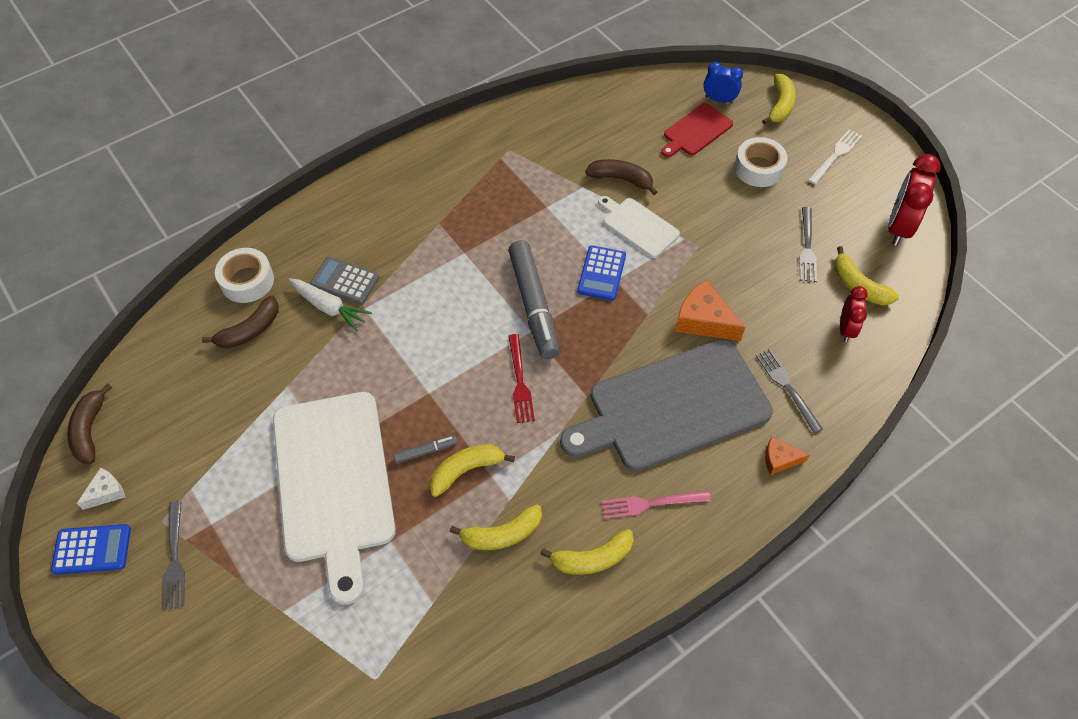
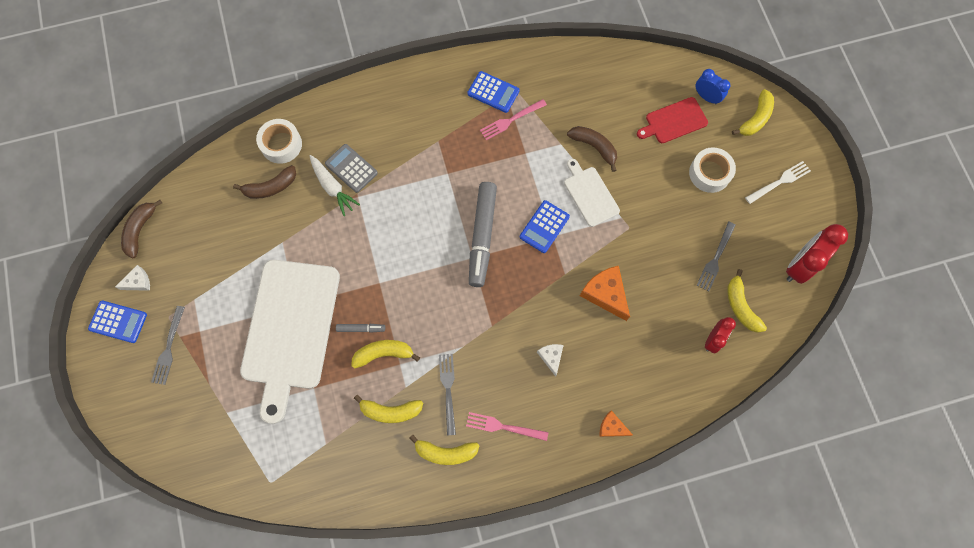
camera: 20 degrees right, 15 degrees up
(483, 158) = (493, 92): none -> blue calculator
(515, 180) = (510, 120): none -> pink fork
(520, 382) = (448, 297): red fork -> none
(672, 407) = (551, 357): grey cutting board -> white cheese
(786, 387) = (644, 371): grey fork -> grey fork (448, 390)

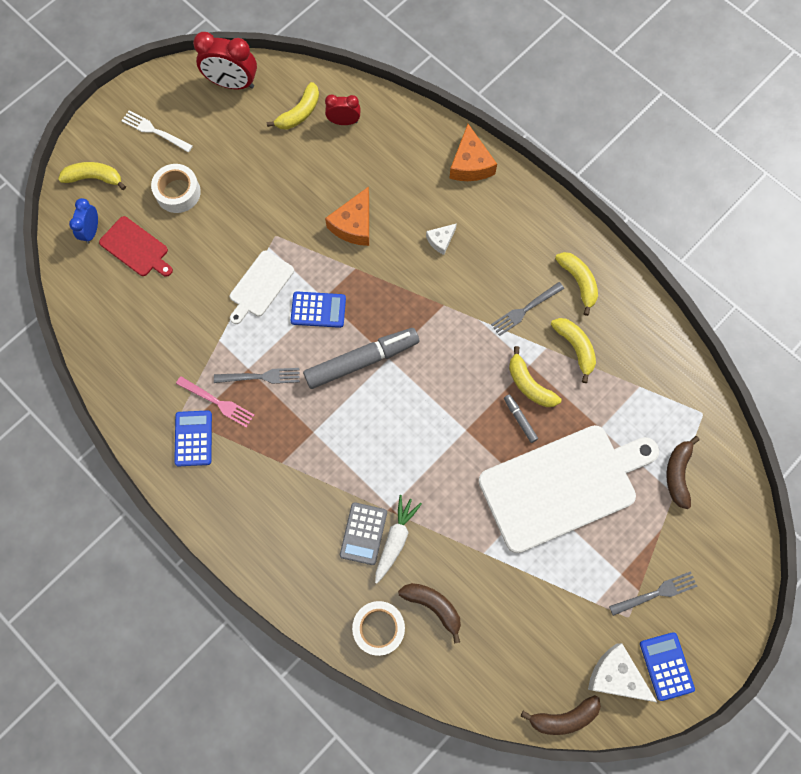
camera: 120 degrees left, 0 degrees up
(138, 282) = (616, 676): white cheese -> white cheese, size x1.75
(503, 427) = (526, 248): pink fork -> none
(594, 147) = (205, 307): brown banana -> brown banana (677, 474)
(612, 427) = (470, 164): orange cheese -> orange cheese, size x1.75
(715, 259) = (265, 151): grey fork -> grey fork (261, 376)

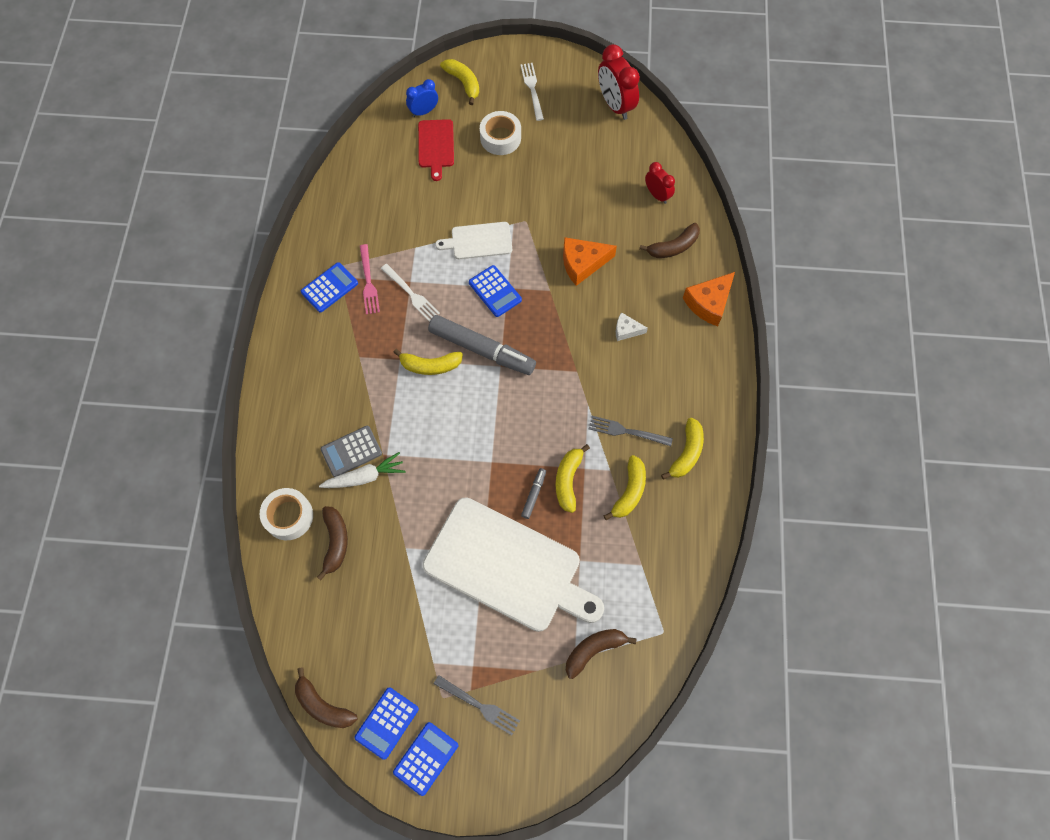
camera: 50 degrees right, 5 degrees down
(261, 376) = (411, 294): grey fork -> white fork
(299, 113) = (635, 163): yellow banana -> yellow banana (430, 366)
(400, 148) = (673, 247): none -> brown banana
(616, 676) = (387, 723): white cheese -> blue calculator

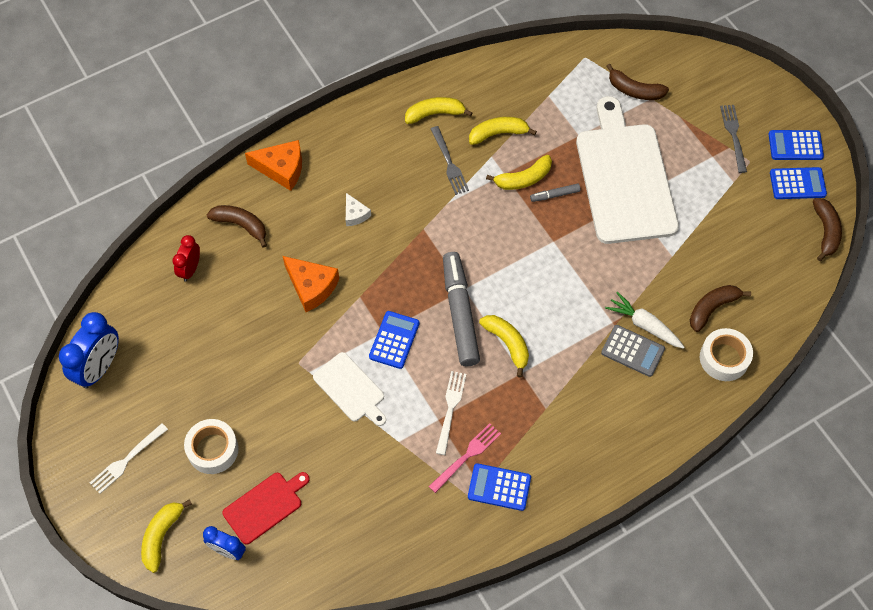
camera: 125 degrees left, 5 degrees down
(615, 105) = (99, 367): red clock -> blue clock

